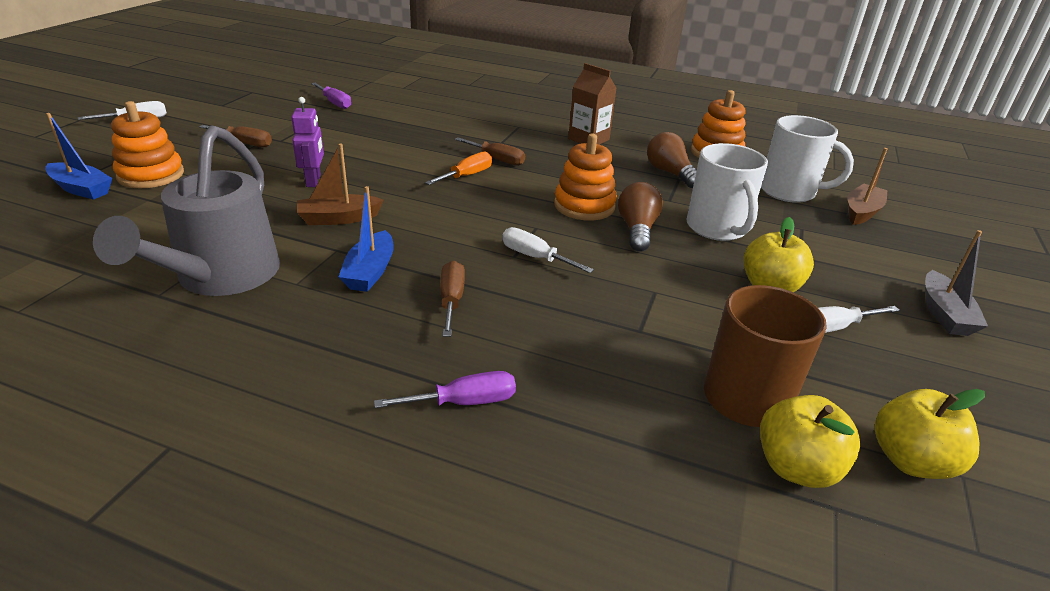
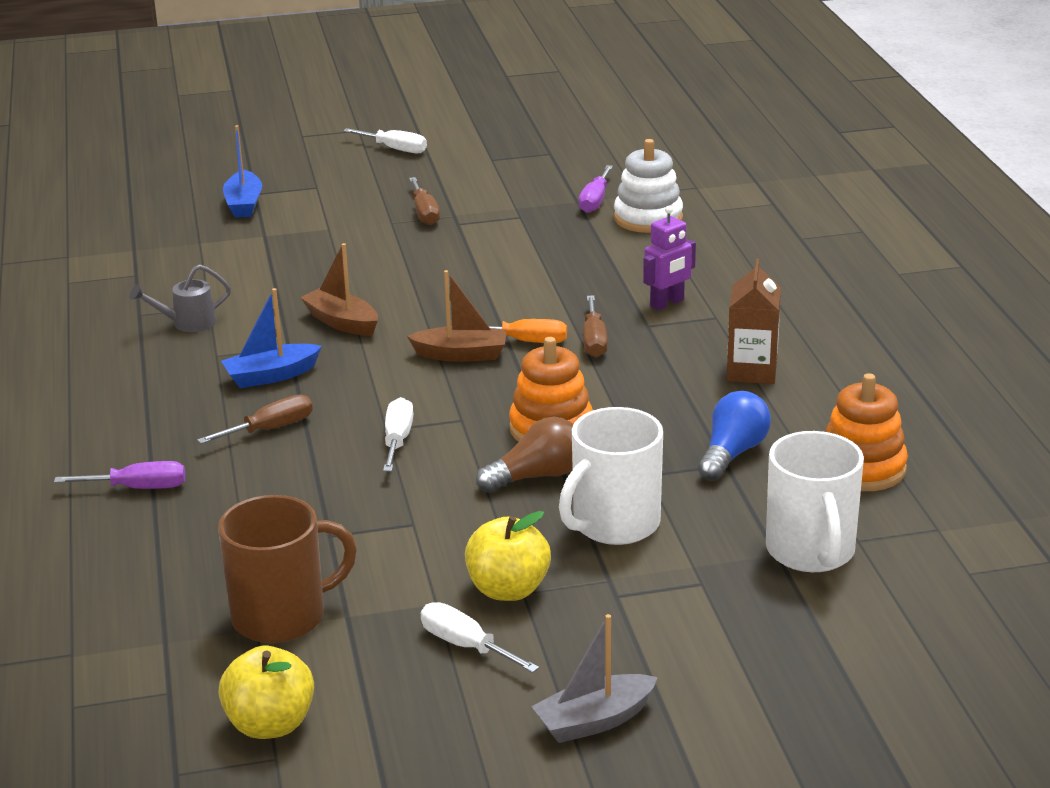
camera: 60 degrees right, 5 degrees down
(151, 175) = (304, 213): orange stacking toy -> none
(220, 278) = (187, 323): grey watering can -> grey watering can, size x0.44
(313, 181) = (397, 278): purple robot -> purple robot (667, 303)
(382, 101) = (648, 218): none -> white stacking toy
(464, 402) = (138, 488): purple screwdriver -> purple screwdriver turned 45 degrees counterclockwise
(670, 173) = (732, 453): brown light bulb -> blue light bulb
(796, 467) = (202, 663): yellow apple -> none
(861, 212) = (828, 620): brown boat -> brown boat (461, 355)

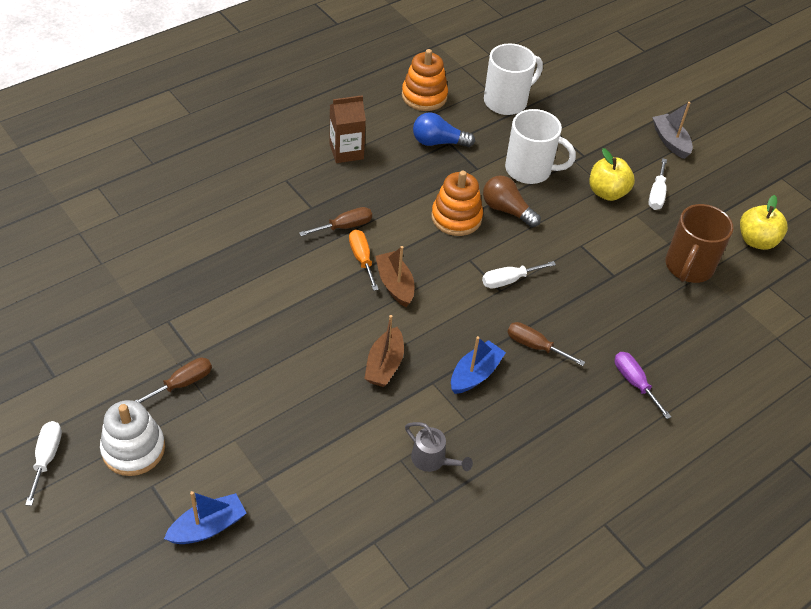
camera: 120 degrees left, 20 degrees up
(271, 376) = (475, 374): blue boat -> blue boat turned 90 degrees counterclockwise
(282, 616) = (688, 267): brown mug -> brown mug turned 105 degrees counterclockwise
(594, 721) = (670, 141): grey boat -> grey boat turned 150 degrees counterclockwise
(595, 201) = (124, 283): purple screwdriver -> none
(648, 218) = (146, 246): white stacking toy -> white stacking toy (133, 449)
(667, 303) = (277, 205): purple robot -> none

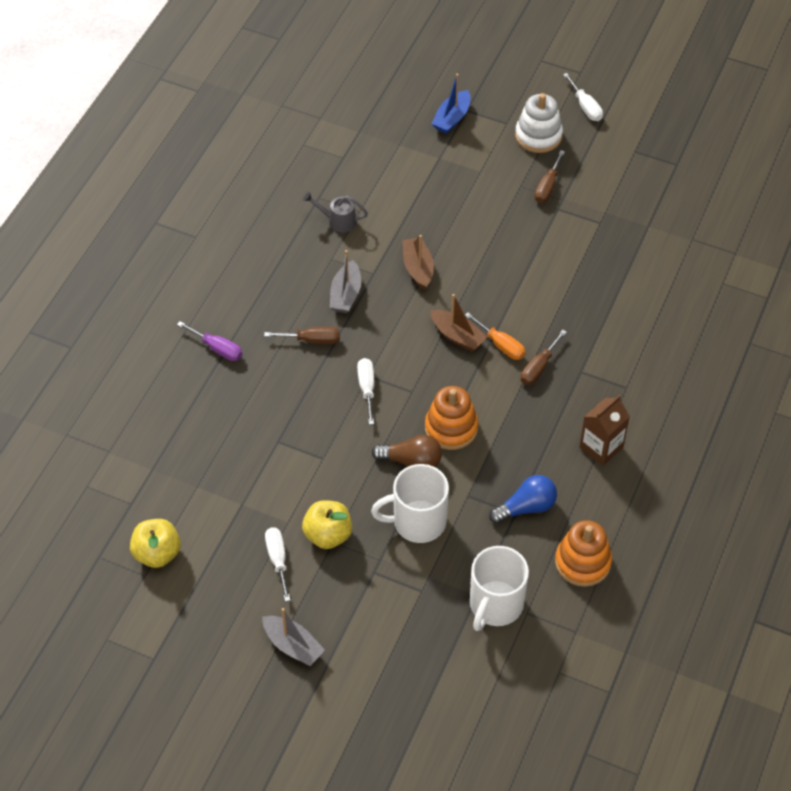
camera: 155 degrees right, 5 degrees up
(475, 374) = (346, 294): blue boat -> grey boat
(509, 280) = (367, 388): white screwdriver -> white screwdriver turned 45 degrees counterclockwise
(688, 267) = (214, 486): brown mug -> none

